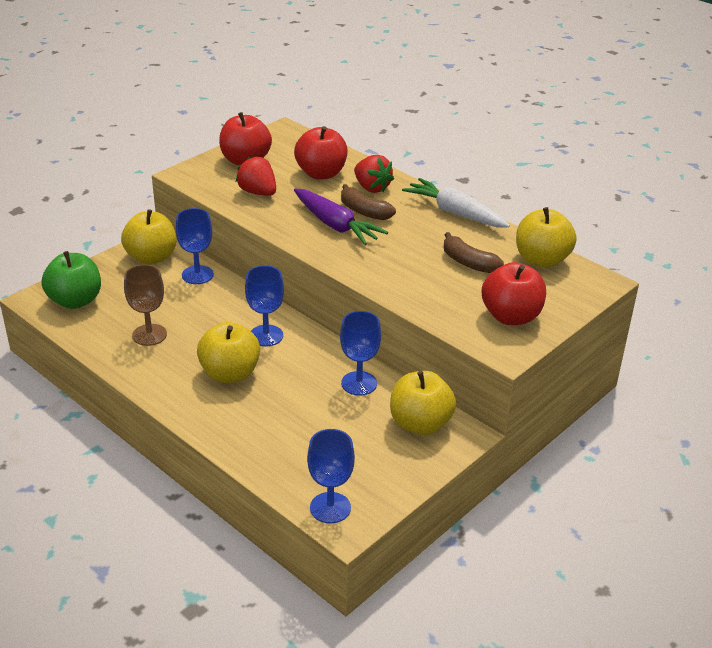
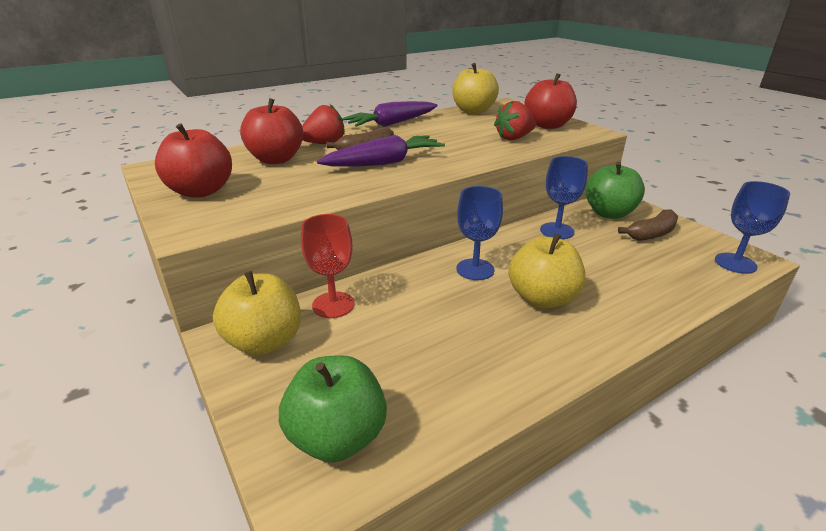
camera: 75 degrees left, 5 degrees down
(149, 335) = (455, 356): brown goblet -> none
(197, 275) = (333, 305): blue goblet -> red goblet
(258, 192) = (285, 191): red strawberry -> red strawberry (514, 138)
(420, 424) = (609, 213): yellow apple -> green apple
(456, 213) = (392, 124): white carrot -> purple carrot
(468, 262) = (470, 128): brown banana -> brown banana (651, 234)

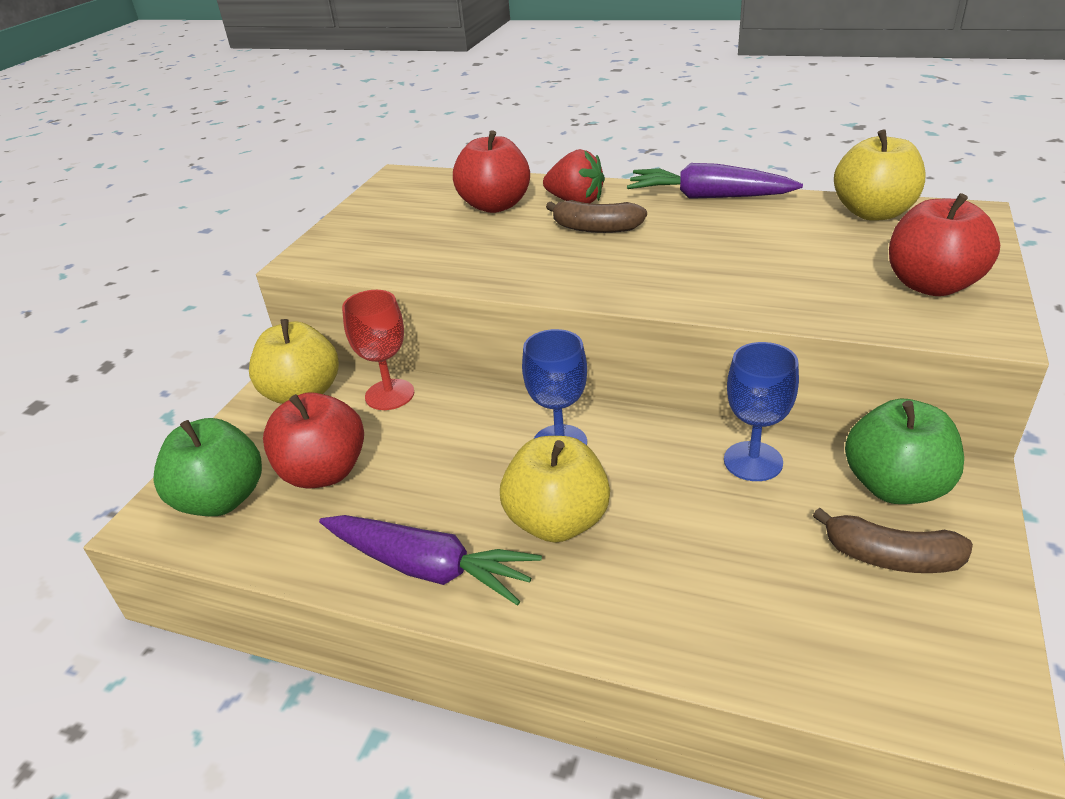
camera: 55 degrees right, 5 degrees up
(201, 191) = (380, 220): red apple -> red apple (324, 472)
(384, 163) = (576, 254): purple carrot -> purple carrot (427, 567)
(514, 138) = (817, 285): red strawberry -> none
(735, 263) = (928, 692): blue goblet -> none

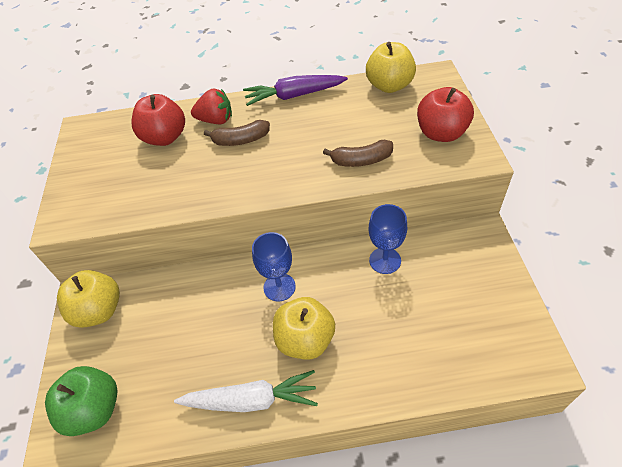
camera: 25 degrees left, 15 degrees up
(324, 472) = (150, 363): red apple -> none
(389, 395) = (158, 290): red goblet -> none
(427, 567) = (250, 400): purple carrot -> white carrot
(891, 557) = (472, 294): brown banana -> brown banana (361, 160)
(895, 486) = (456, 250): green apple -> none

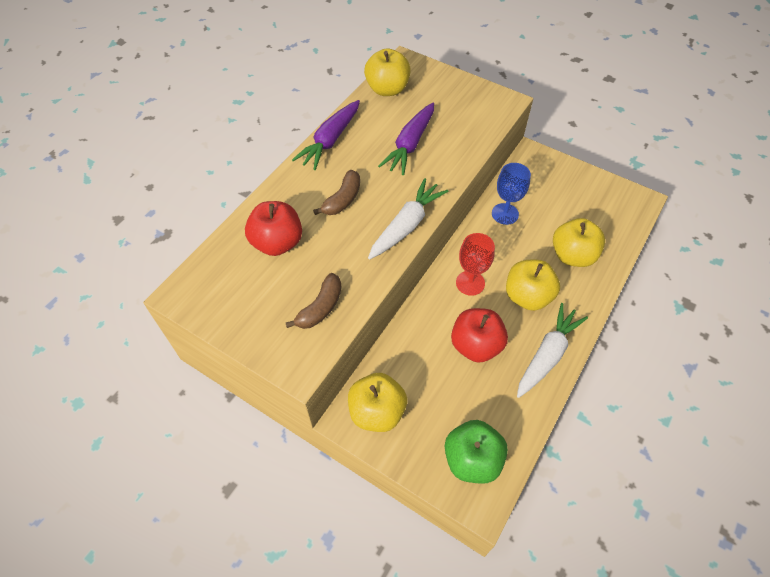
camera: 55 degrees left, 5 degrees up
(216, 120) = (298, 200): red strawberry -> none
(251, 190) = (406, 226): none -> white carrot
(279, 287) = (470, 283): blue goblet -> red goblet
(344, 136) = (410, 144): none -> purple carrot
(361, 160) = (445, 152): brown banana -> brown banana (320, 308)
(393, 346) = (572, 256): none -> yellow apple
(441, 133) = (465, 101): red apple -> red apple (476, 345)

